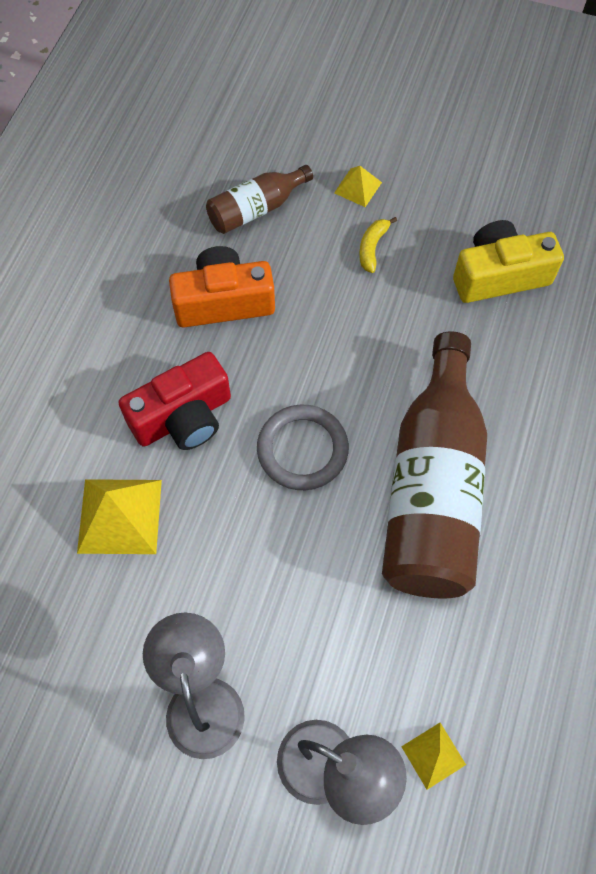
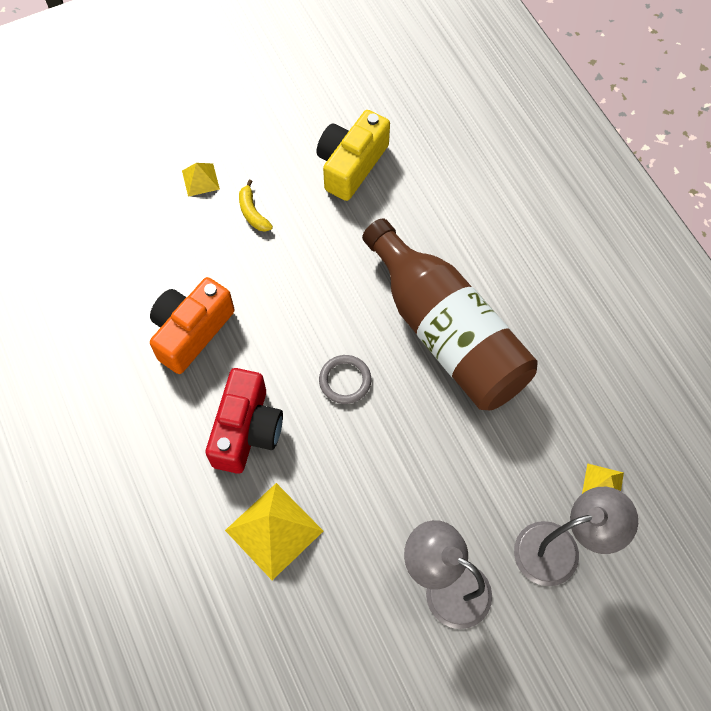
camera: 45 degrees left, 0 degrees up
(256, 209) = (146, 251): brown bottle -> none
(302, 449) = (345, 380): grey ring -> grey ring, size x0.66

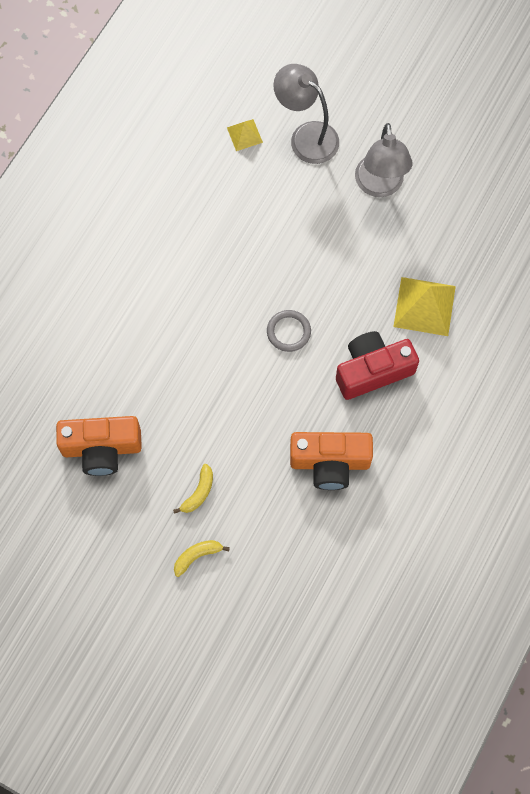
camera: 125 degrees left, 5 degrees up
(200, 180) = (197, 556): yellow pyramid -> yellow banana
(351, 165) = (102, 448): yellow camera -> orange camera
(446, 333) = (202, 289): brown bottle -> none

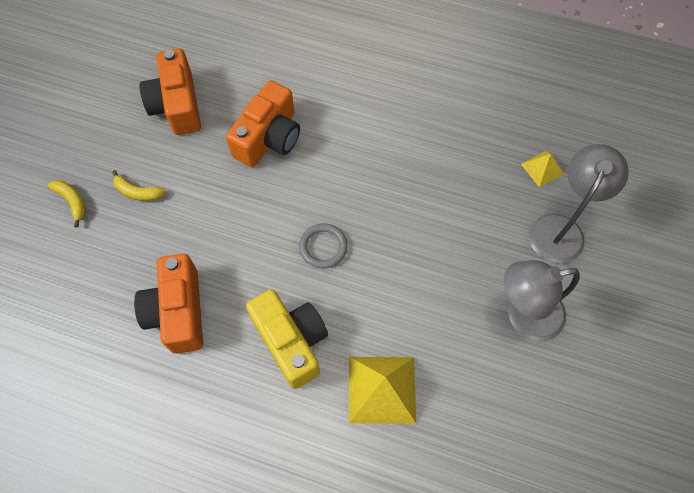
camera: 80 degrees right, 5 degrees down
(161, 364) = (269, 138): none -> orange camera
(372, 370) = (291, 341): red camera -> yellow camera

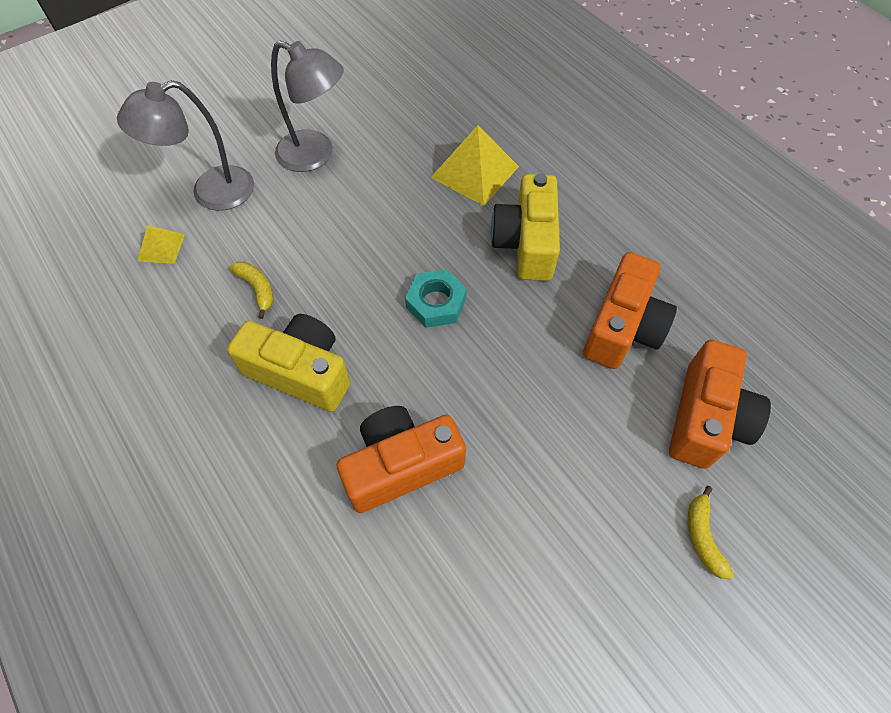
camera: 145 degrees left, 5 degrees down
(138, 192) = (608, 495): yellow banana -> yellow banana (257, 289)
(177, 105) = (489, 606): orange camera -> orange camera (705, 418)
(323, 247) = (436, 303): grey ring -> turquoise nut
(370, 150) = (300, 372): none -> yellow camera

